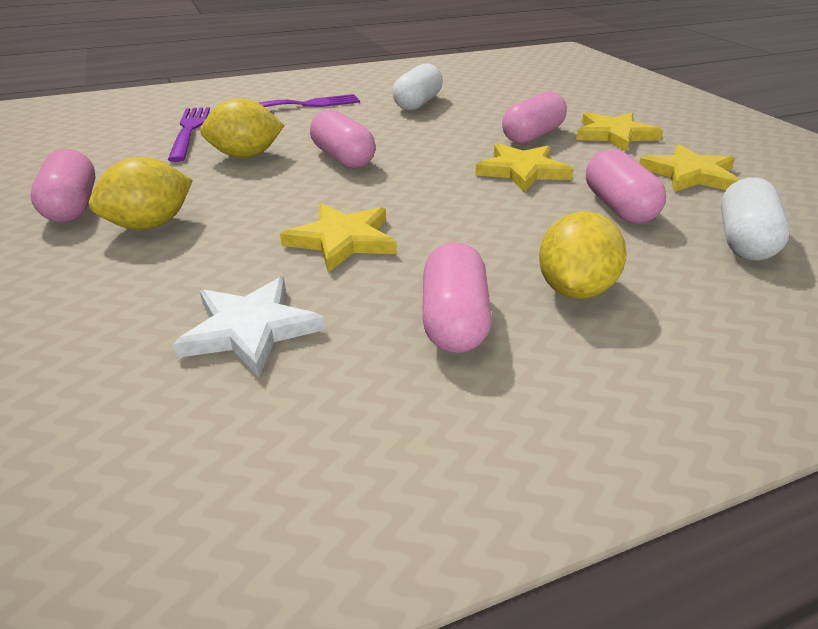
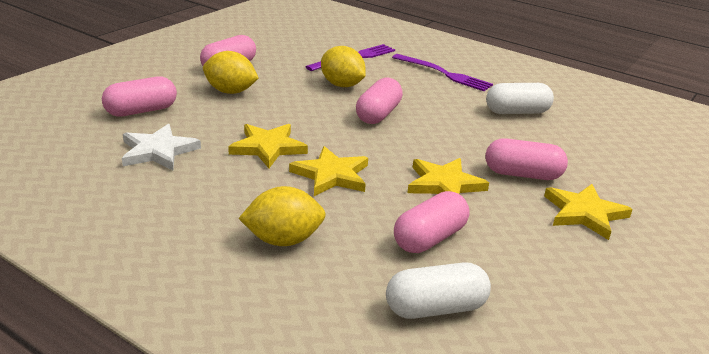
camera: 55 degrees right, 5 degrees down
(454, 320) = (212, 205): pink capsule -> pink capsule (141, 111)
(689, 174) = (544, 266): yellow star -> yellow star (331, 175)

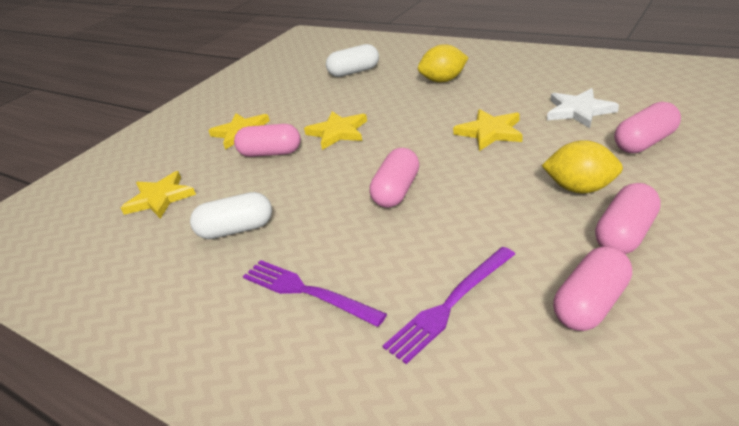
camera: 175 degrees left, 5 degrees up
(331, 175) = (427, 121): yellow star -> yellow star (160, 198)
(342, 85) = (450, 231): yellow lemon -> none
(429, 238) = (353, 98): pink capsule -> pink capsule (591, 304)

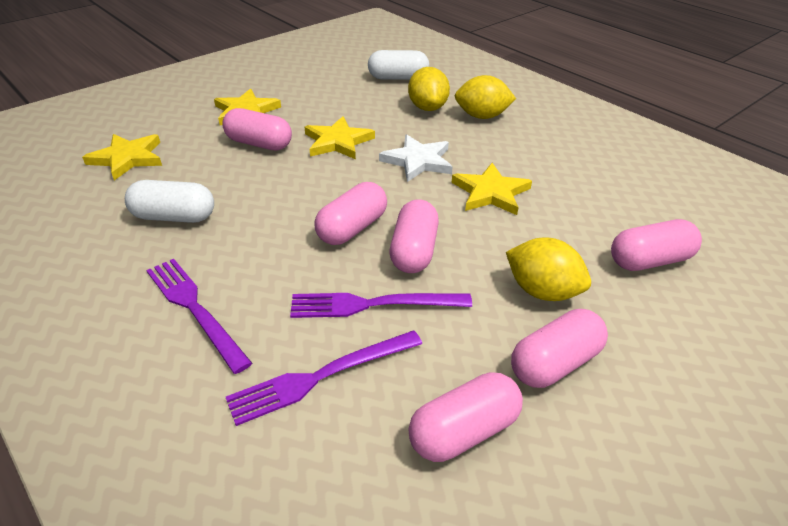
camera: 10 degrees right, 5 degrees up
(394, 86) = (427, 108): none -> yellow lemon
(454, 240) = (373, 304): none -> purple fork
(459, 192) = (414, 251): none -> pink capsule
(579, 111) = (602, 198): white star -> white star (418, 161)

